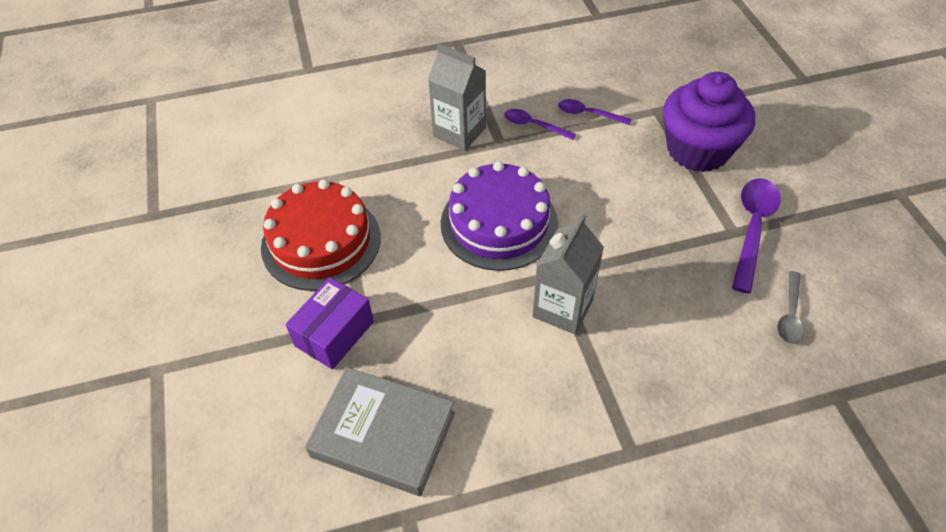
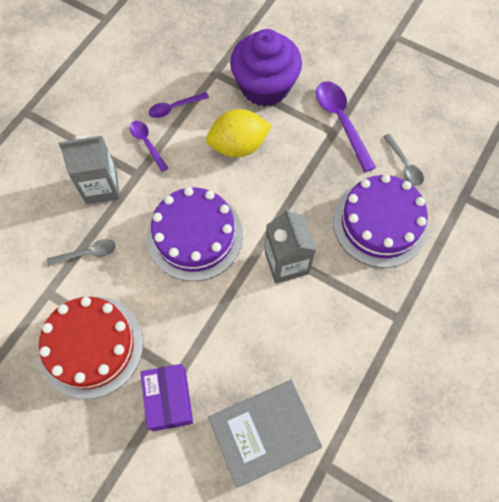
camera: 45 degrees left, 15 degrees up
(394, 172) = (87, 253): none -> grey spoon
(534, 125) = (147, 143): purple spoon -> purple spoon turned 75 degrees clockwise
(618, 180) = (238, 146): none -> yellow lemon
(703, 347) = (380, 223): none -> purple cake

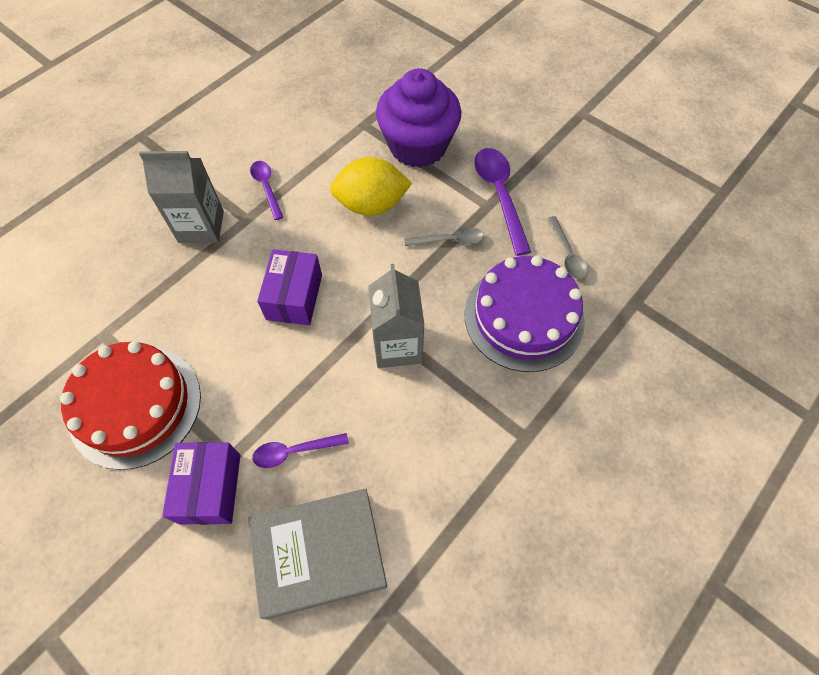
camera: 10 degrees right, 5 degrees down
(87, 253) = (163, 297): grey spoon -> grey spoon (449, 240)
(174, 108) = (308, 154): purple spoon -> purple spoon (294, 451)
(195, 235) = (294, 297): purple cake -> purple box

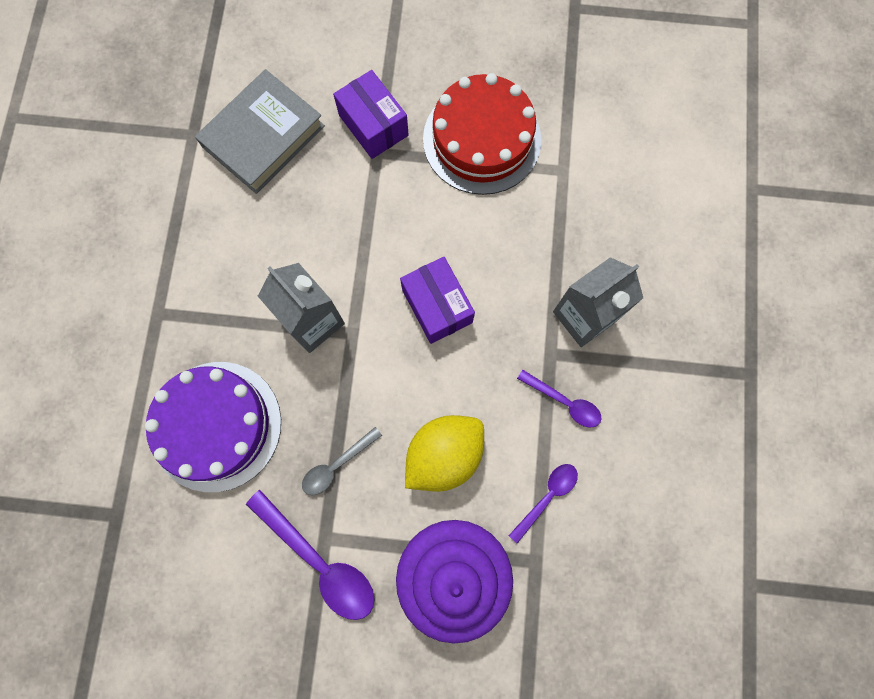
camera: 145 degrees right, 15 degrees up
(294, 451) = (333, 187): purple spoon -> purple spoon (547, 497)
(567, 254) = (209, 529): grey spoon -> none

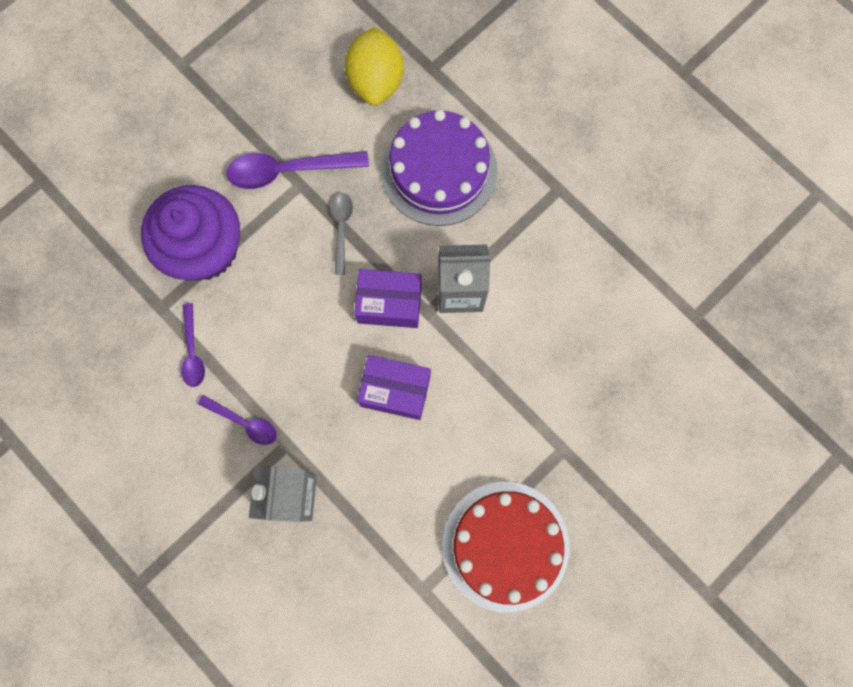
camera: 130 degrees right, 0 degrees up
(263, 136) = (649, 370): grey book -> none
(373, 125) = (590, 466): purple box -> purple box (389, 303)
(444, 454) = (284, 306): yellow lemon -> yellow lemon (376, 81)
(564, 402) = (244, 422): purple spoon -> purple spoon turned 135 degrees counterclockwise

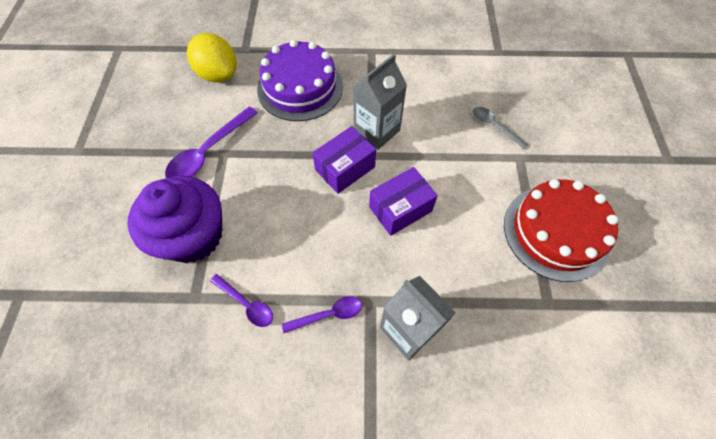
camera: 45 degrees left, 15 degrees down
(341, 229) = (274, 155): grey spoon -> grey spoon (494, 126)

